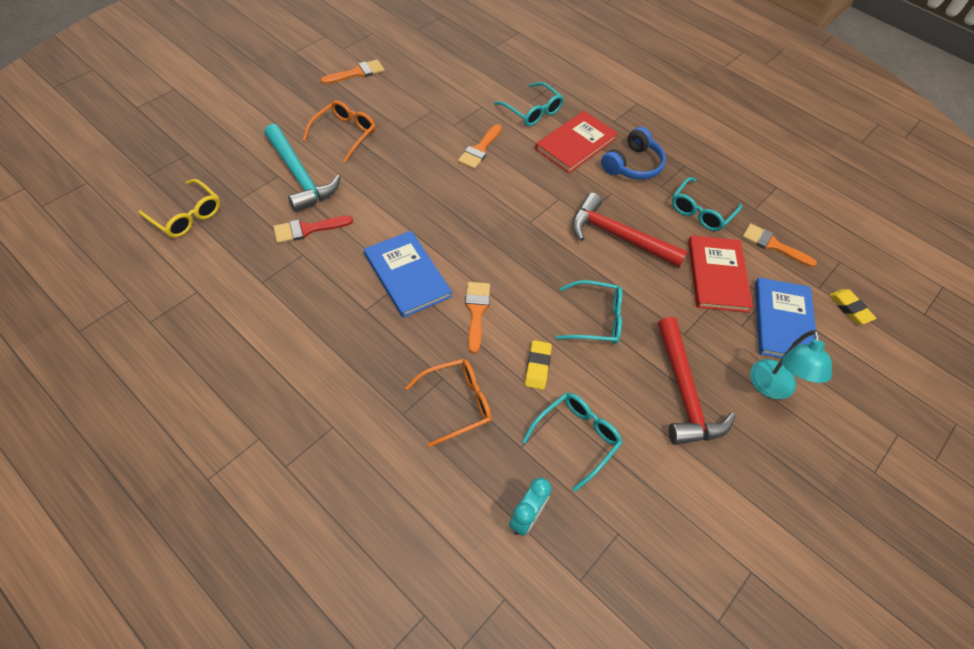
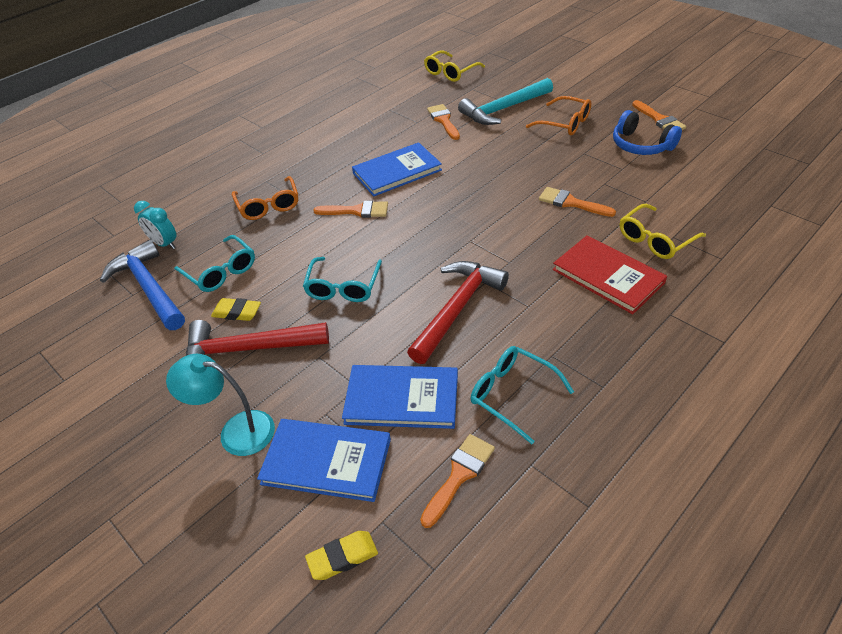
camera: 100 degrees right, 10 degrees down
(308, 229) = (443, 120): red brush -> orange brush
(533, 111) = (655, 240): turquoise glasses -> yellow glasses
(537, 367) = (295, 248): yellow eraser -> yellow eraser (237, 312)
(606, 514) = (149, 288): none -> blue hammer
(632, 165) = (586, 328): blue headphones -> blue headphones (641, 145)
(717, 275) = (402, 398): red book -> blue book

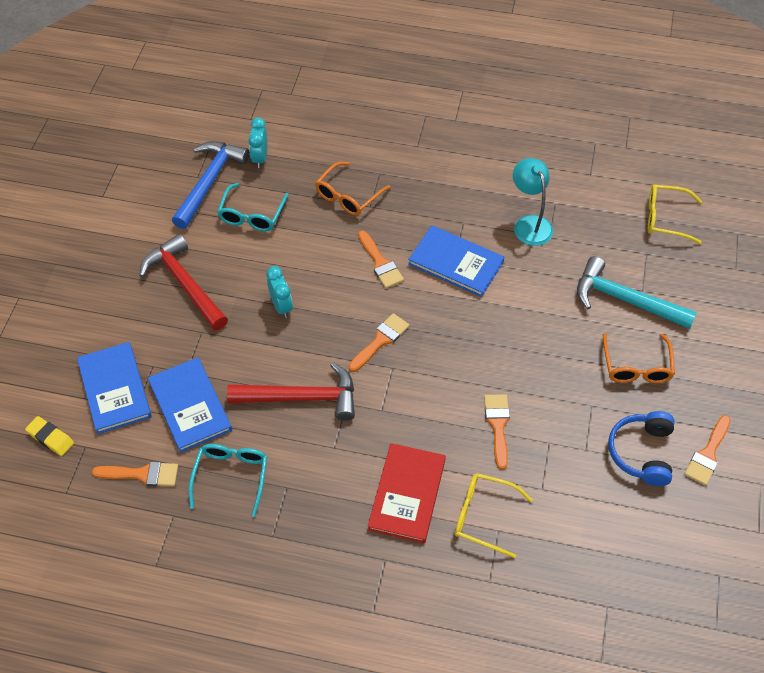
camera: 55 degrees right, 10 degrees up
(236, 431) = (112, 322): turquoise lamp -> turquoise lamp (529, 224)
(237, 312) = (216, 253): yellow eraser -> none
(343, 287) = (281, 306): turquoise glasses -> turquoise clock
(443, 120) = (567, 258): orange brush -> orange brush (380, 341)

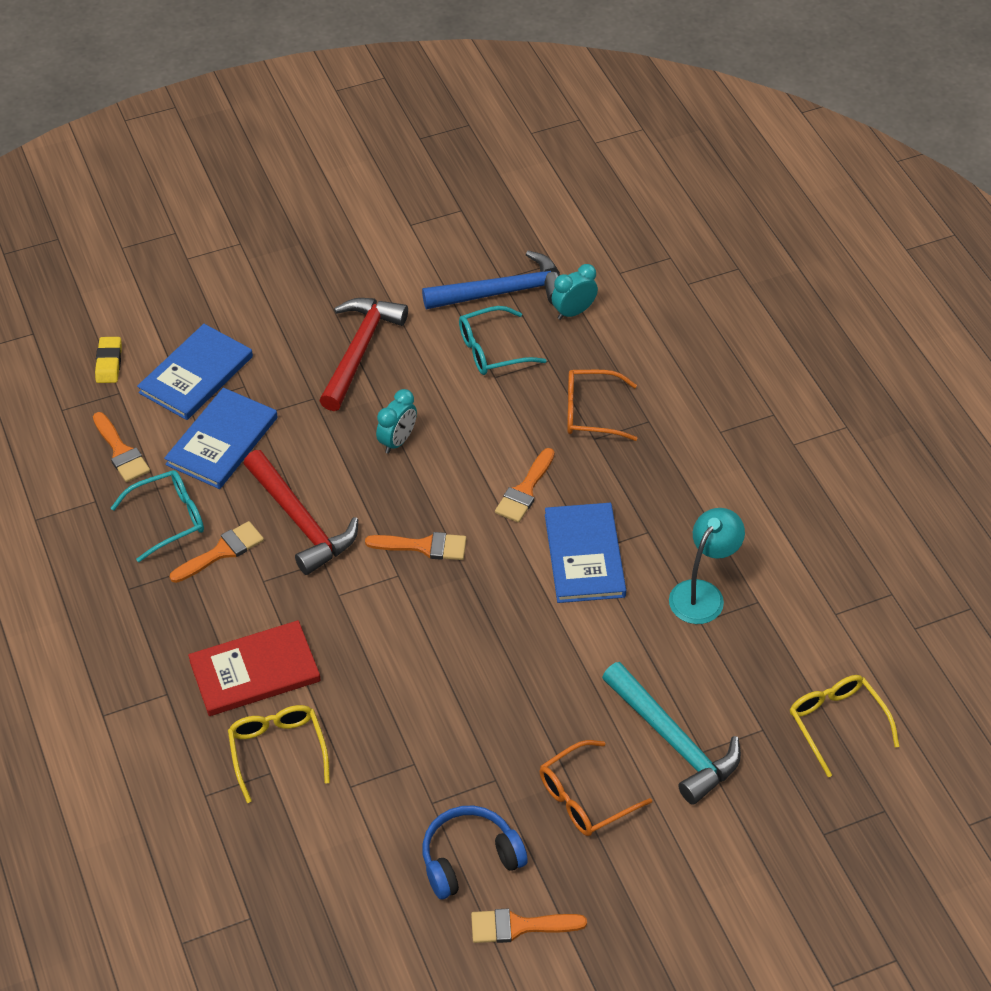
camera: 55 degrees right, 5 degrees down
(498, 425) = (399, 706): orange brush -> orange brush (222, 552)
(625, 300) = (673, 741): turquoise hammer -> turquoise hammer turned 150 degrees clockwise

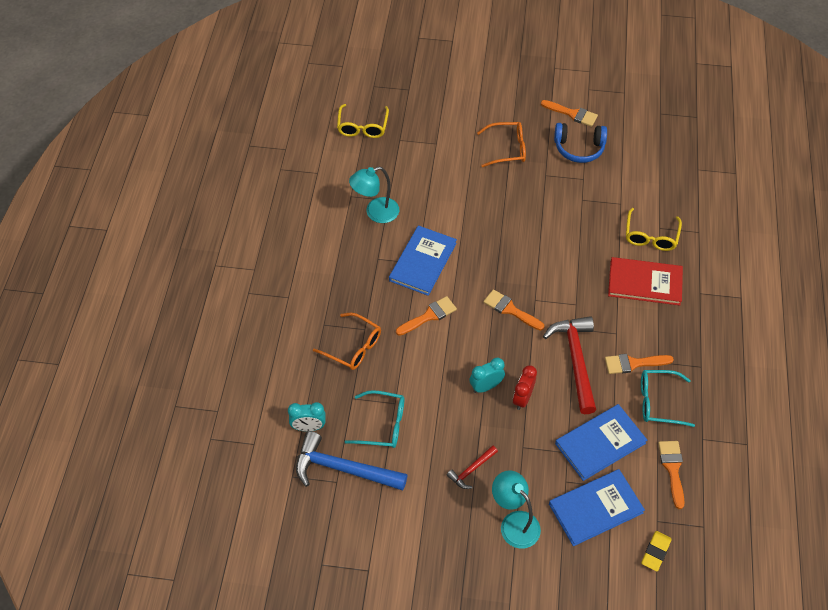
camera: 150 degrees left, 5 degrees up
(281, 324) = (514, 523): none -> turquoise lamp
(344, 448) = (522, 398): none -> red clock
(360, 351) = (471, 470): red hammer -> red hammer, size x0.50
(673, 741) = (446, 153): turquoise hammer -> none

